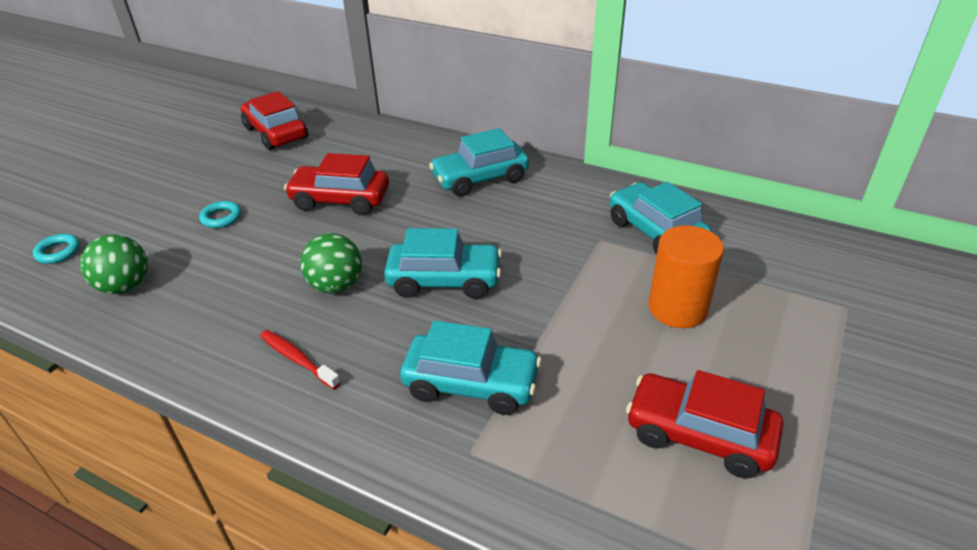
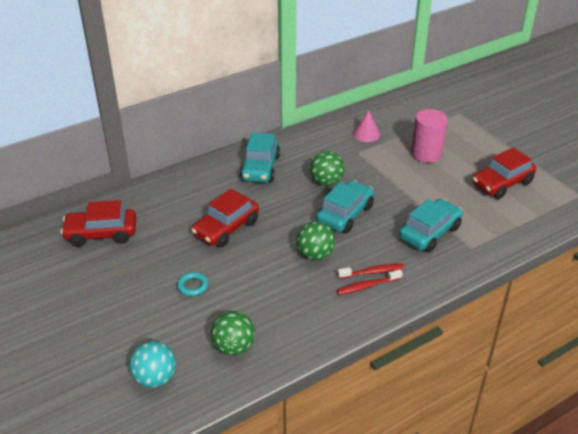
camera: 60 degrees left, 0 degrees up
(58, 252) = (155, 378): turquoise ring -> turquoise ball
(332, 353) = (372, 272): none -> red toothbrush
(502, 238) = (326, 182): none -> green ball
(655, 232) = (366, 134): turquoise car -> pink cone
(677, 308) = (426, 154): orange cylinder -> pink cylinder

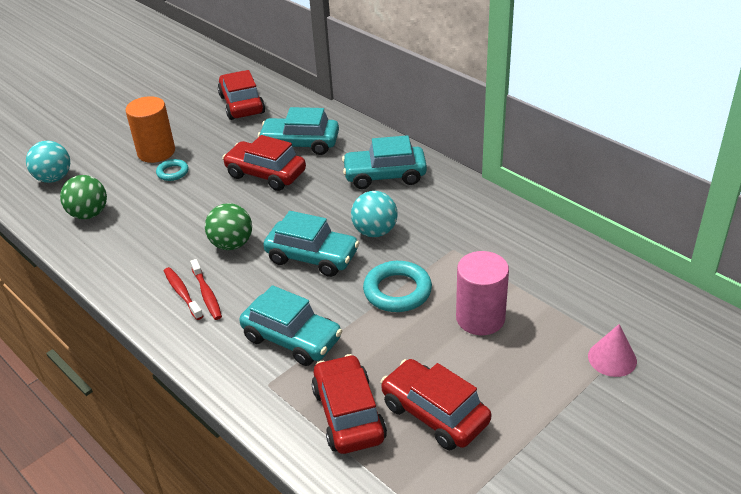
camera: 80 degrees right, 0 degrees up
(150, 297) = (156, 152): none -> orange cylinder
(191, 205) = (300, 144): none -> turquoise car
(326, 182) = (375, 232): green ball -> turquoise ball
(366, 134) = (504, 251): pink cone -> pink cone (612, 358)
(393, 181) = (397, 291): none -> turquoise ring
(500, 216) = (349, 414): none -> red car

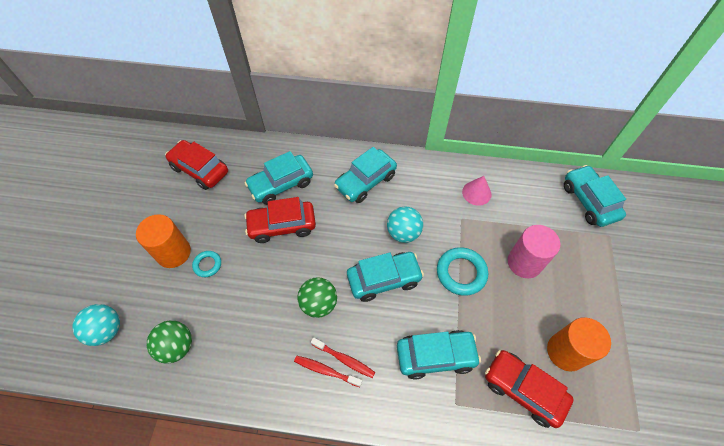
camera: 40 degrees left, 20 degrees up
(435, 413) = (565, 352): red car -> orange cylinder
(612, 358) = (610, 246): pink cone -> pink cone (476, 193)
(635, 306) = (589, 201): none -> turquoise car

